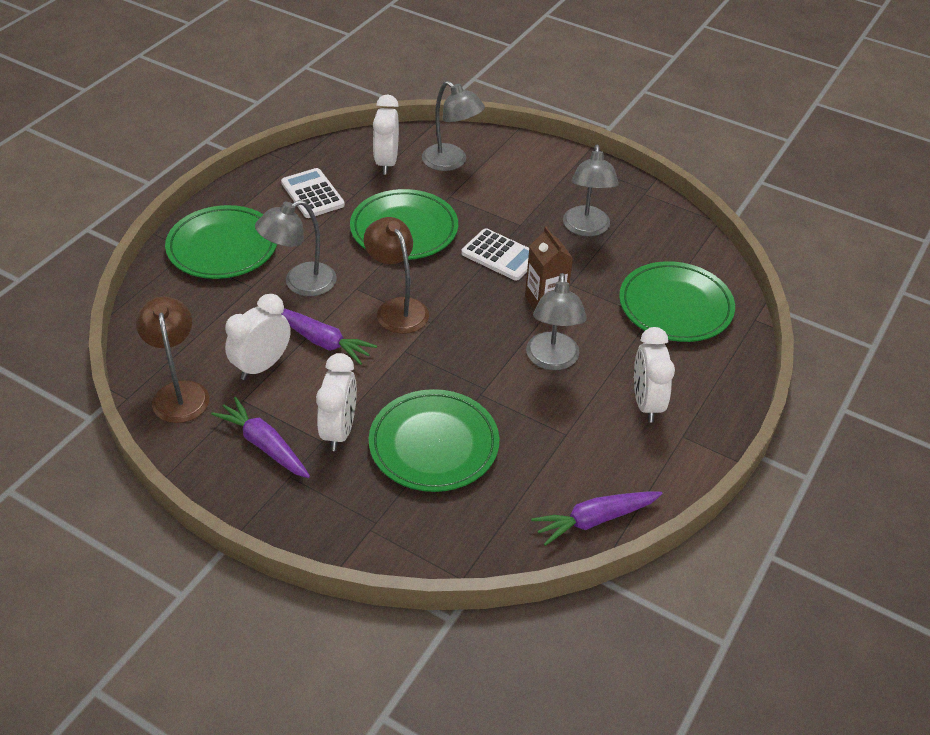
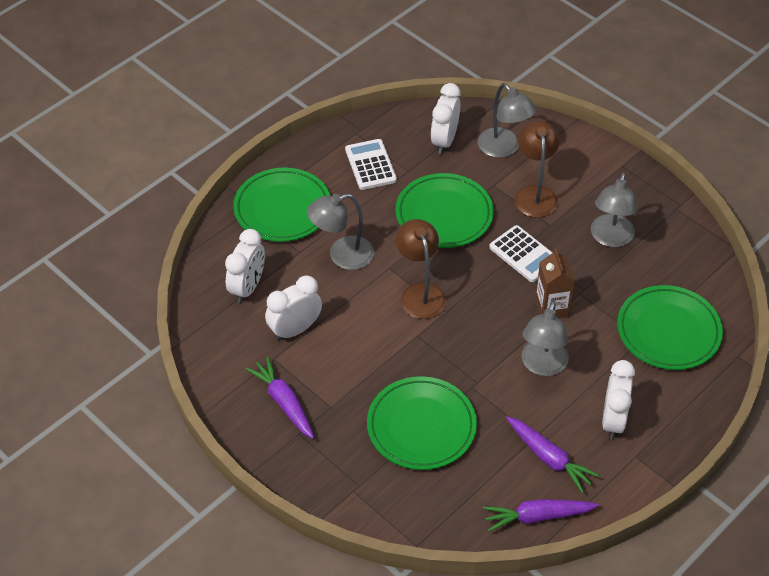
camera: 15 degrees right, 5 degrees up
(179, 392) = (224, 343): brown lamp -> brown lamp (535, 194)
(322, 341) = (350, 315): purple carrot -> purple carrot (549, 458)
(339, 431) = (346, 400): white clock -> white clock (247, 288)

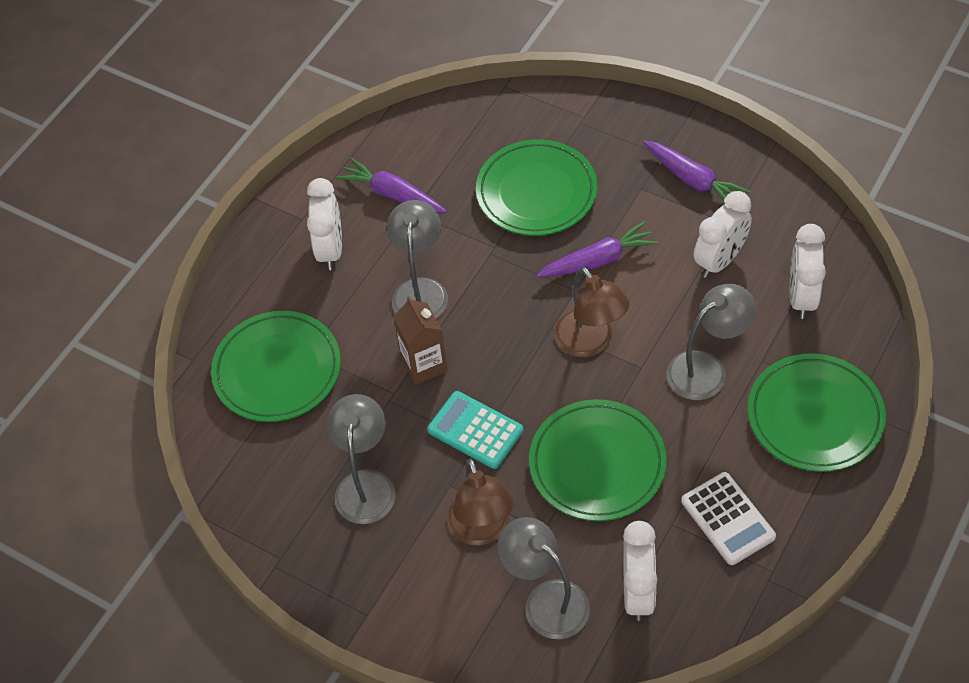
camera: 170 degrees right, 5 degrees up
(524, 254) = (475, 430): white calculator -> turquoise calculator
(537, 517) = (393, 138): purple carrot -> purple carrot (598, 260)

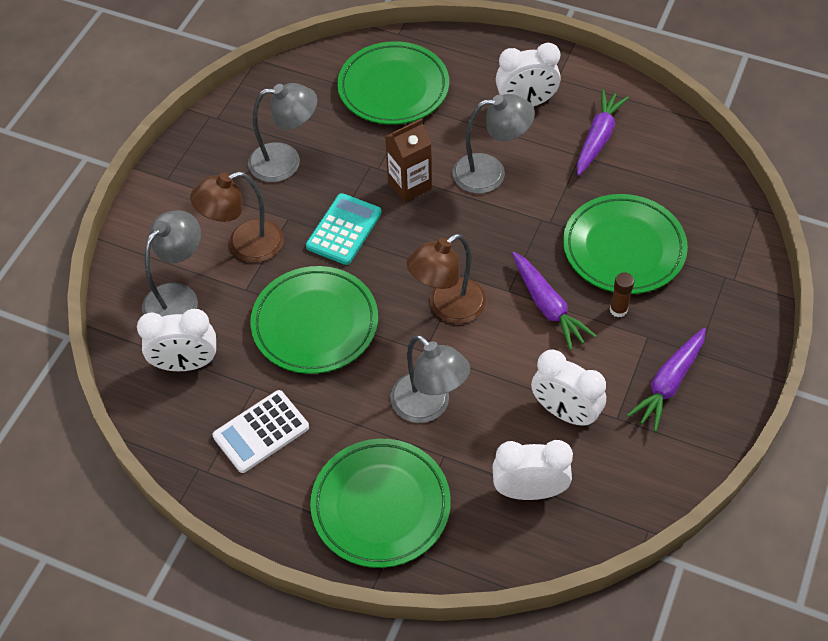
camera: 80 degrees right, 0 degrees up
(608, 206) = (618, 310): none -> brown glue stick

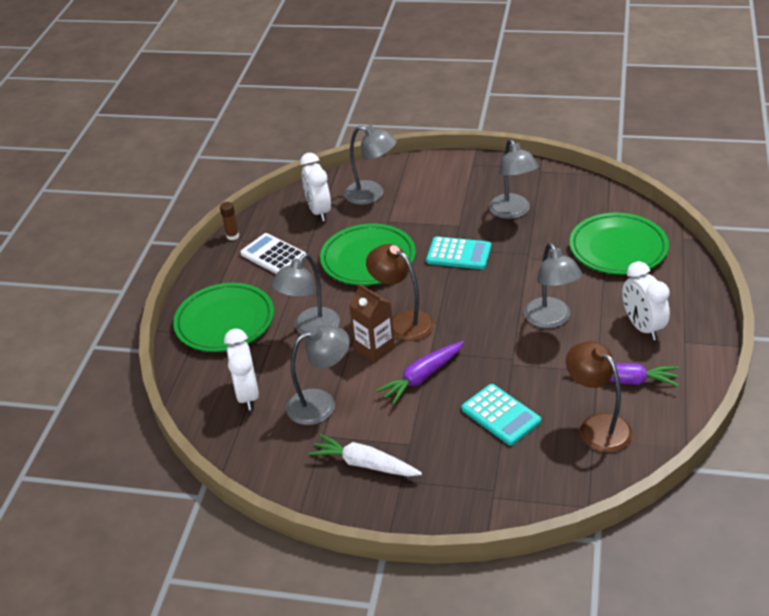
camera: 80 degrees right, 15 degrees down
(244, 245) = (426, 212): brown lamp -> brown lamp (597, 426)
(409, 185) = (517, 278): brown carton -> brown carton (374, 348)
(565, 412) = (321, 404): white clock -> grey lamp
(618, 310) = (432, 421): brown glue stick -> brown glue stick (232, 236)
(623, 248) = (501, 415): green plate -> turquoise calculator
(669, 383) = (364, 464): purple carrot -> white carrot

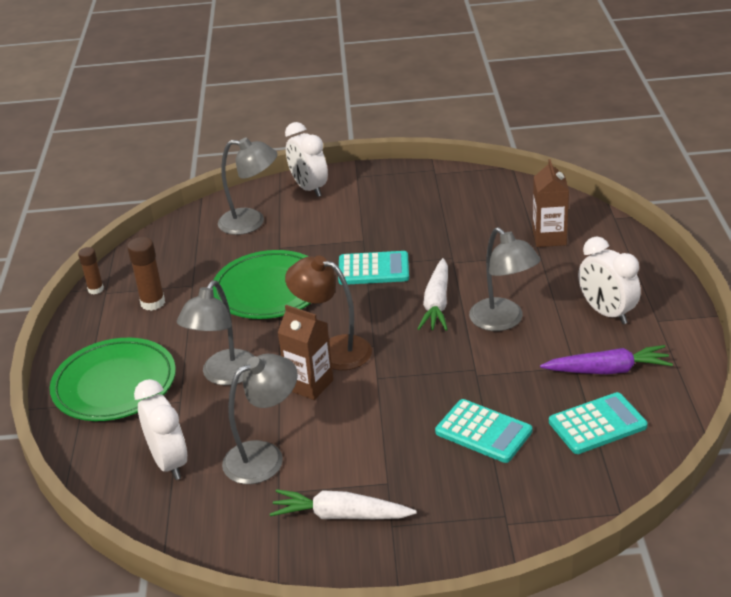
camera: 15 degrees left, 5 degrees down
(273, 255) = (153, 303): white calculator -> brown glue stick
(319, 211) = (193, 248): white clock -> white clock (309, 188)
(422, 377) = (377, 406): purple carrot -> none
(501, 294) = (437, 303): none -> white carrot
(513, 212) = (419, 218): grey lamp -> none
(597, 426) = (597, 424): brown lamp -> turquoise calculator
(618, 248) = (549, 238): green plate -> brown carton

